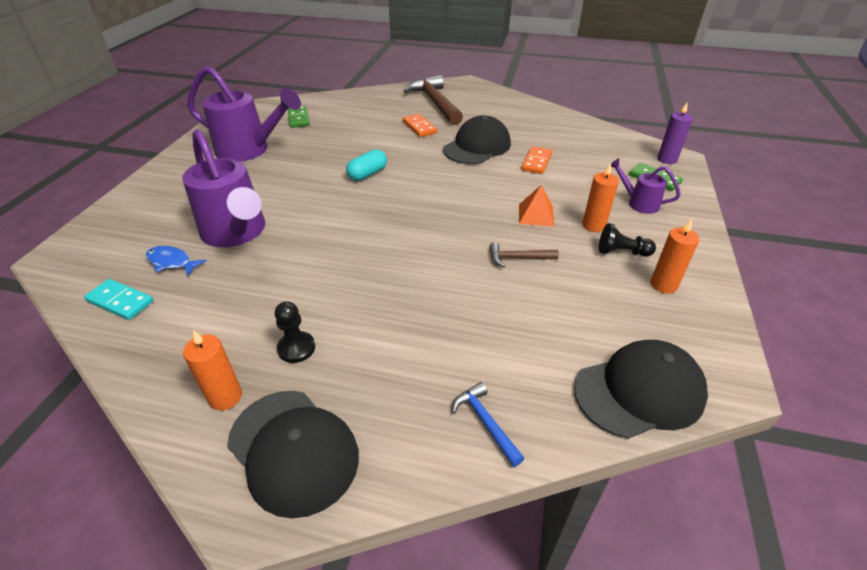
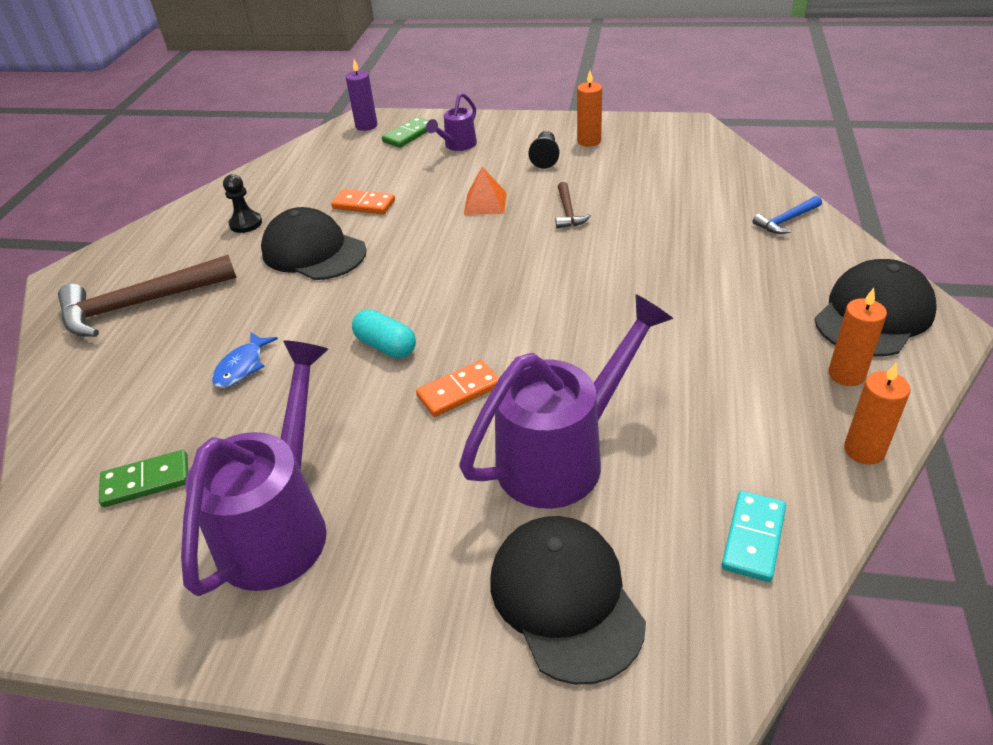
camera: 90 degrees left, 0 degrees up
(171, 262) = (650, 511): blue fish -> blue fish (242, 367)
(296, 348) = (759, 340): black pawn -> black pawn (246, 223)
(419, 127) = (234, 312): orange domino -> orange domino (459, 391)
(593, 225) = (502, 170): orange candle -> orange candle (864, 450)
(639, 391) = (719, 157): black cap -> black cap (565, 599)

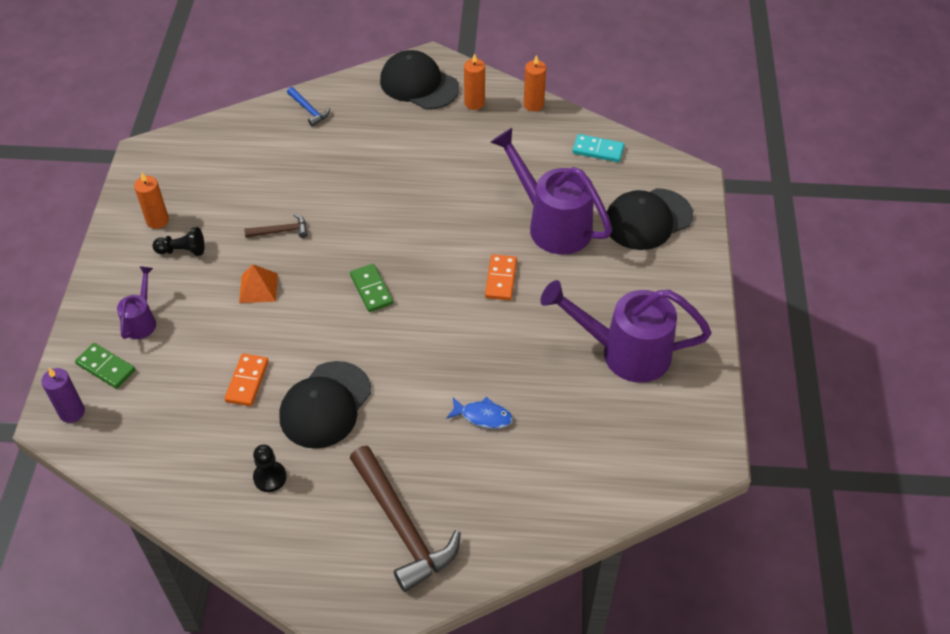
camera: 100 degrees left, 10 degrees up
(146, 481) = (602, 440): green domino -> green domino (371, 289)
(386, 346) = (455, 327): turquoise capsule -> none
(457, 145) = (141, 321): purple watering can -> purple watering can turned 105 degrees counterclockwise
(459, 391) = (500, 279): orange domino -> orange domino turned 45 degrees clockwise

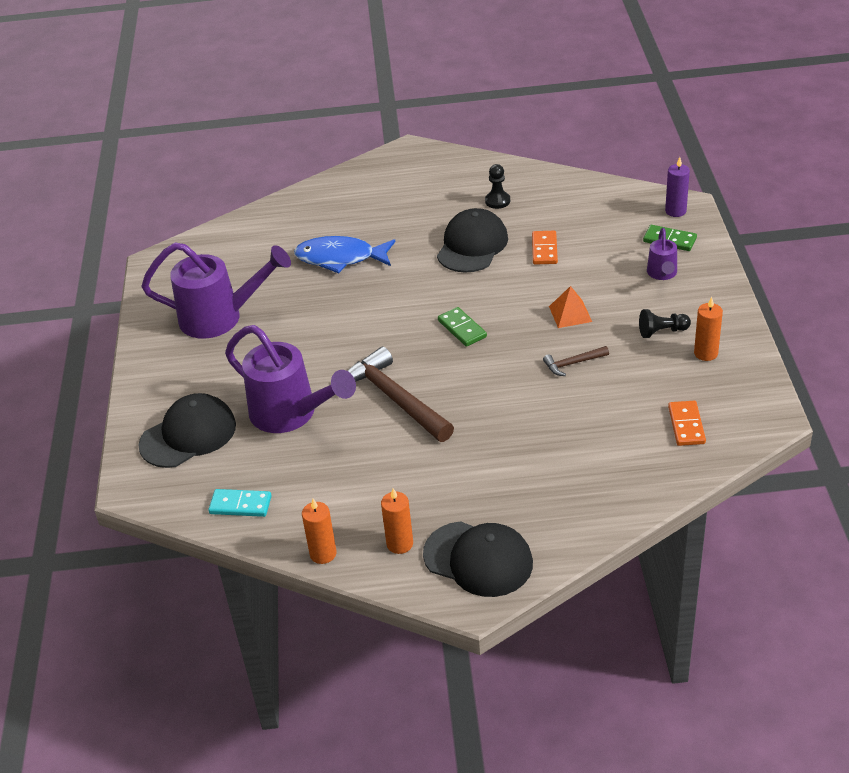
camera: 175 degrees right, 10 degrees down
(309, 110) = (606, 500): blue hammer -> none
(402, 526) = (390, 193): brown hammer -> brown hammer (395, 399)
(483, 416) = (340, 258): blue fish -> blue fish, size x1.85
(500, 279) = (339, 356): orange domino -> orange domino (686, 425)

